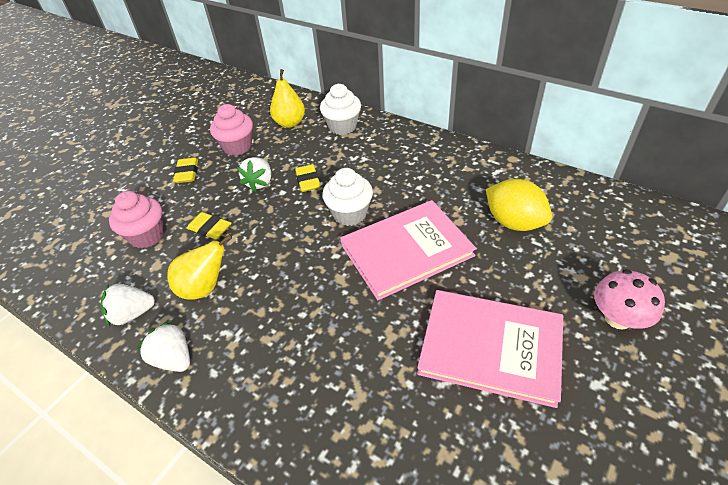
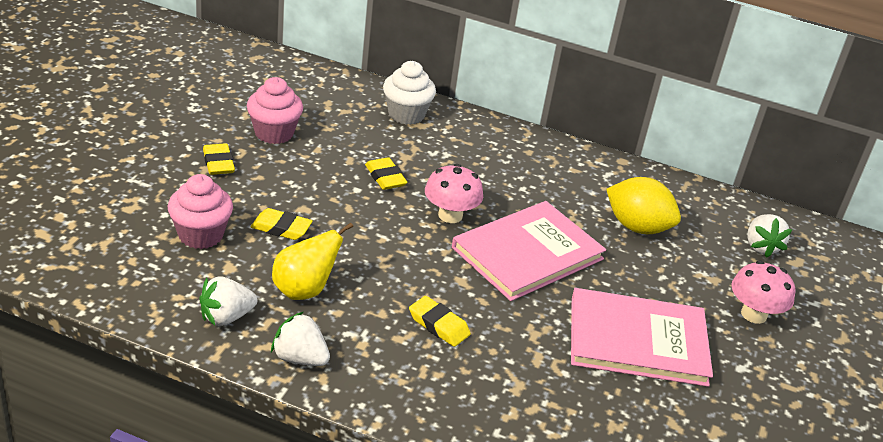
camera: 20 degrees left, 10 degrees down
(259, 183) = (323, 178): white strawberry -> white strawberry (761, 247)
(290, 123) = (334, 107): yellow pear -> none
(305, 325) = (438, 325): none -> yellow eraser
(350, 214) = (450, 215): white cupcake -> pink mushroom

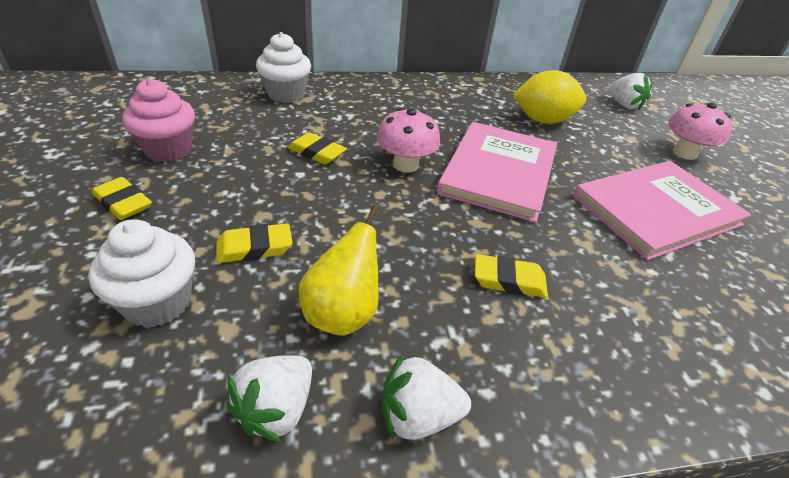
camera: 30 degrees left, 5 degrees up
(200, 235) = (158, 302): pink cupcake -> white cupcake

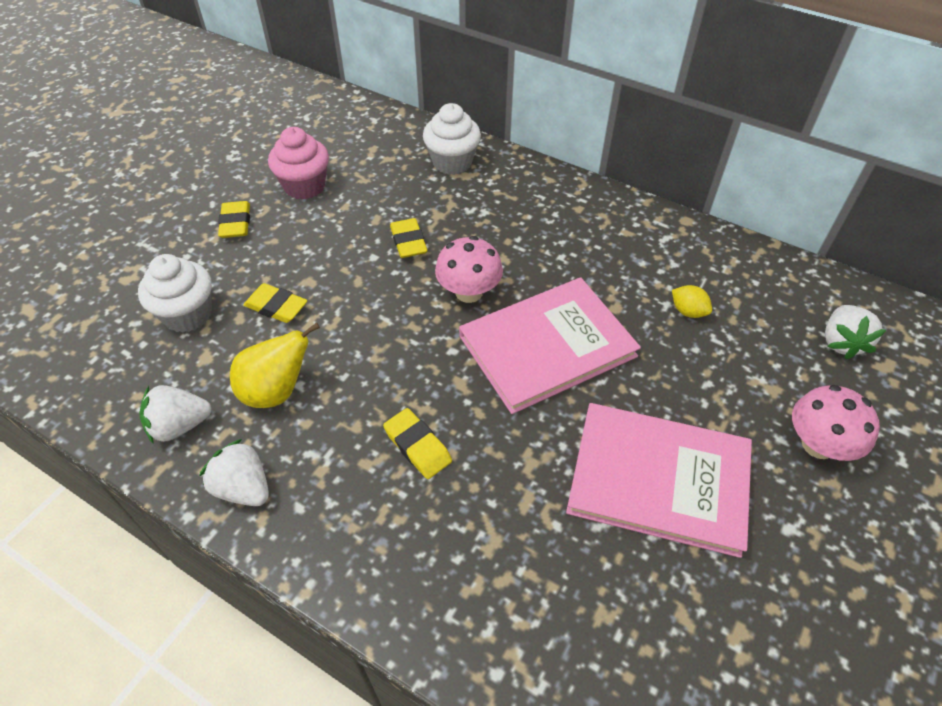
camera: 45 degrees right, 10 degrees up
(543, 120) = (688, 311): yellow lemon -> yellow lemon, size x0.48

